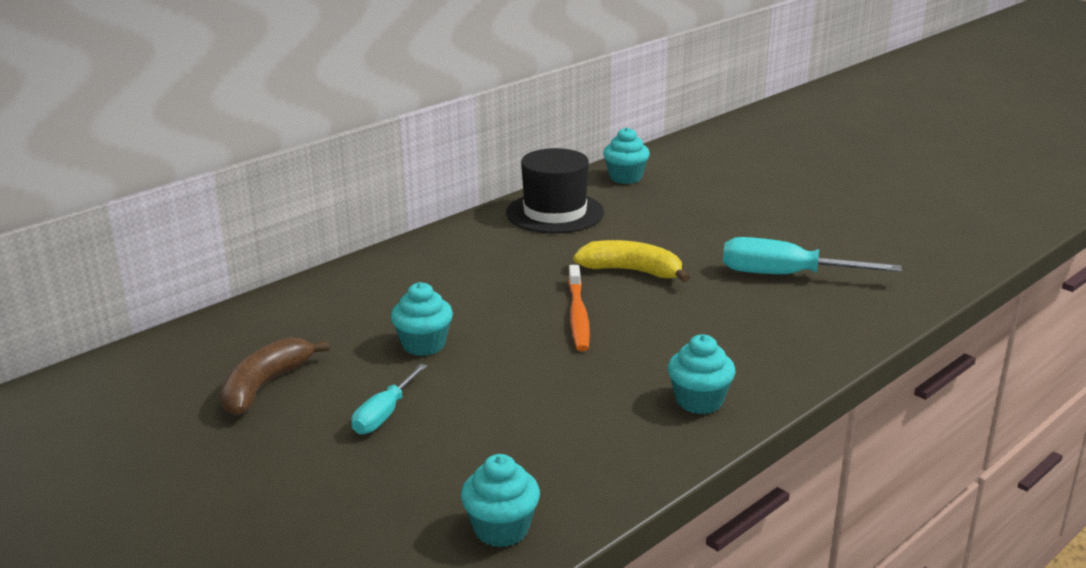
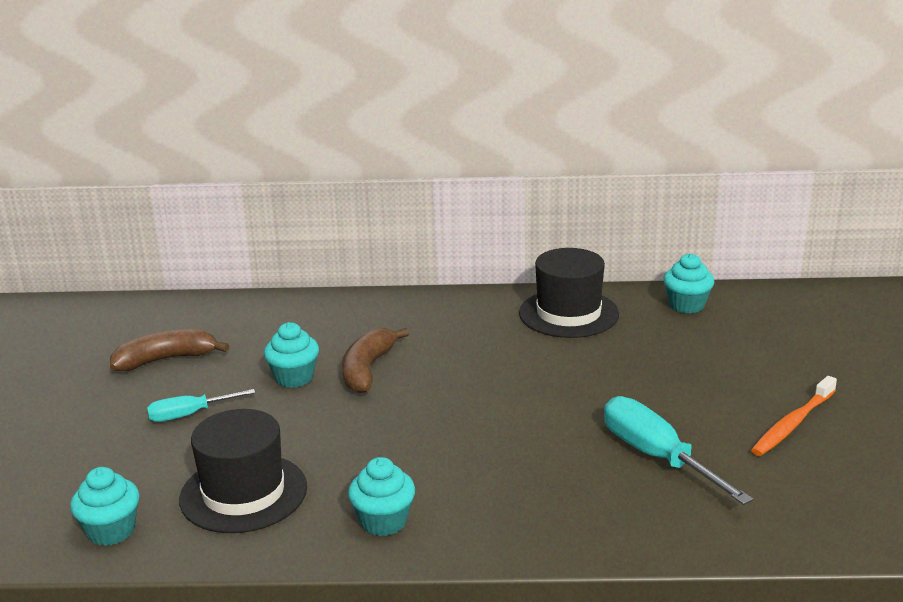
camera: 45 degrees right, 0 degrees up
(476, 312) = (367, 370): none -> brown banana
(556, 441) = (243, 493): none -> black hat
(578, 316) = (428, 407): orange toothbrush -> orange toothbrush (792, 424)
(631, 271) = (534, 391): yellow banana -> none

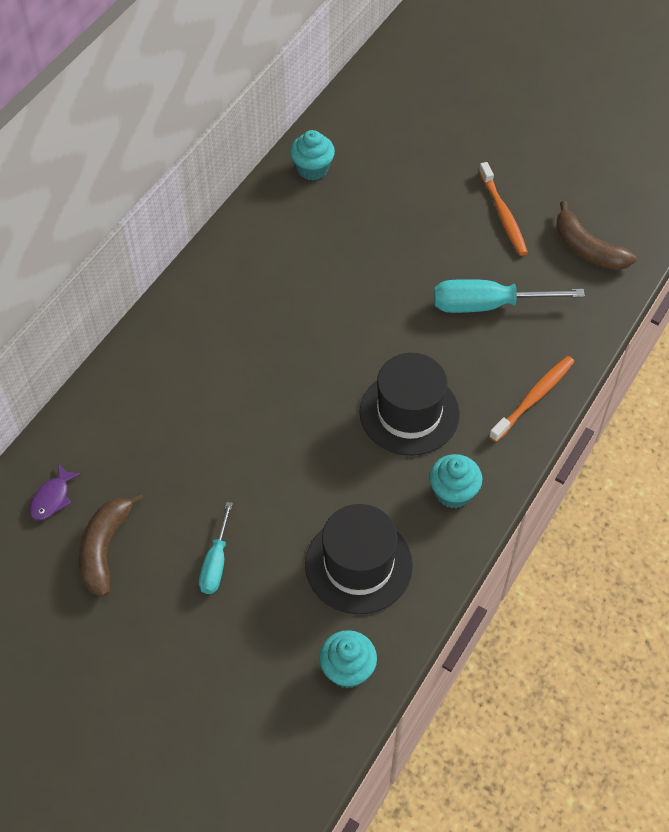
camera: 60 degrees left, 30 degrees up
(200, 321) = (52, 498): none -> purple fish
(294, 377) = (214, 466): turquoise cupcake -> none
(367, 370) = (243, 412): brown banana -> brown banana (587, 249)
(568, 313) = (264, 243): black hat -> black hat (409, 413)
(568, 533) = (534, 398): none -> orange toothbrush

